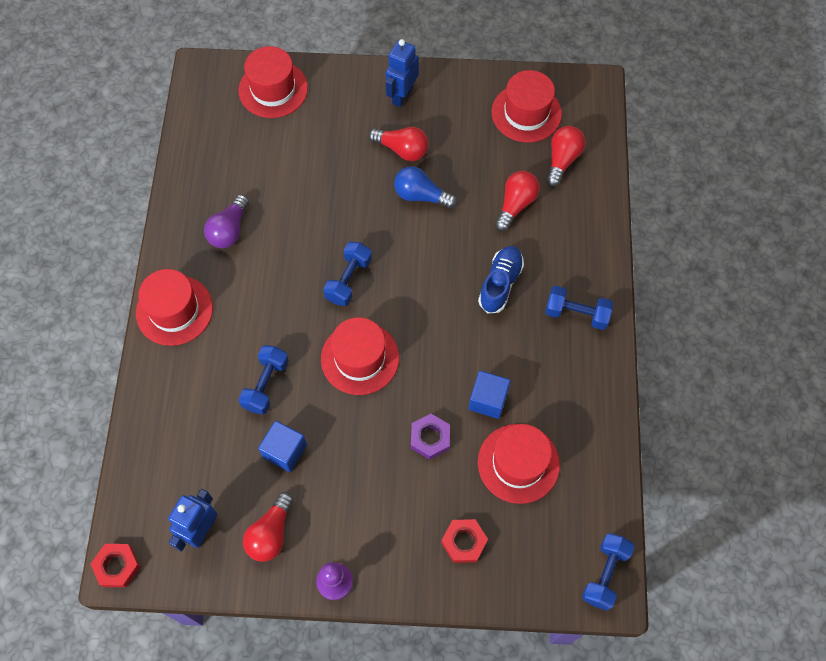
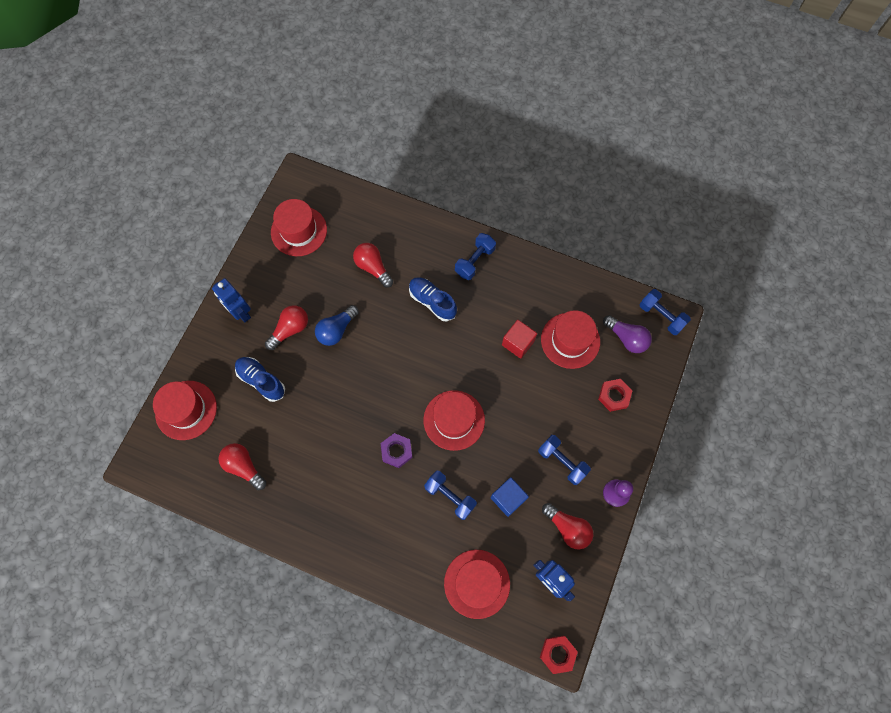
camera: 70 degrees left, 5 degrees up
(174, 310) = (359, 551): red hat -> red hat (477, 583)
(229, 230) = (304, 485): purple light bulb -> purple light bulb (626, 338)
(331, 145) = (261, 381): none -> blue shoe
(348, 280) = (386, 407): blue dumbbell -> blue dumbbell (562, 461)
(430, 438) = (532, 392): purple nut -> purple nut (396, 451)
(488, 400) = (518, 343): blue cube -> red cube
(562, 160) = (350, 223): red light bulb -> red light bulb (244, 467)

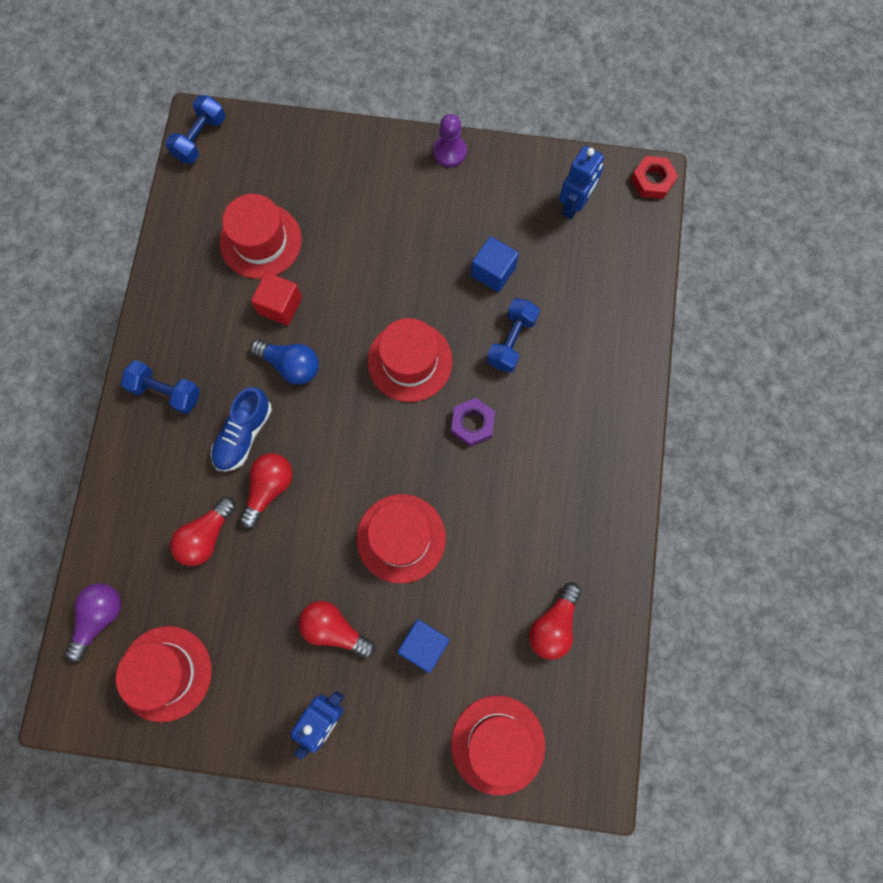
camera: 105 degrees left, 5 degrees up
(261, 381) = (424, 645): blue shoe -> blue cube
(337, 330) = (319, 559): blue light bulb -> blue light bulb (290, 365)
(477, 583) = (606, 284): red hat -> red hat (401, 538)
(562, 461) = (428, 219): blue dumbbell -> none
(567, 528) = (508, 197): red light bulb -> red light bulb (269, 489)
(614, 396) = (325, 175): red nut -> none
(626, 338) = (241, 174): purple light bulb -> purple light bulb (99, 618)

